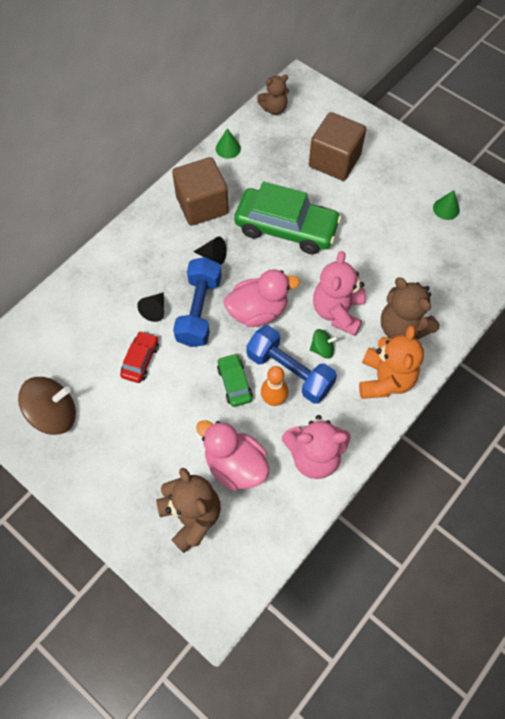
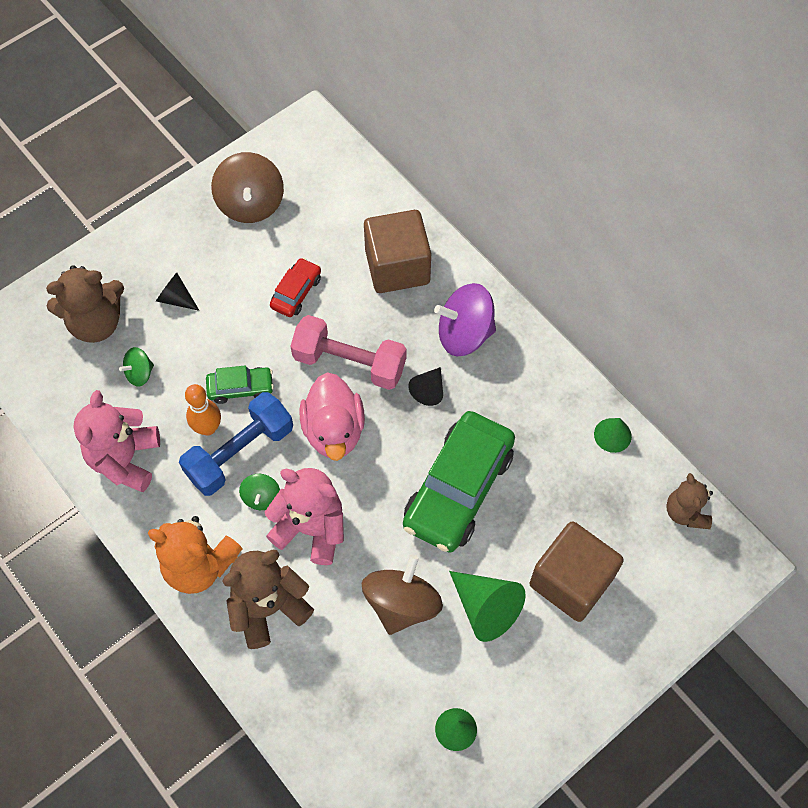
camera: 100 degrees right, 0 degrees up
(140, 360) = (296, 292): red car -> red car turned 90 degrees counterclockwise
(155, 310) = (361, 314): black cone -> black cone (176, 298)
(163, 240) = (464, 334): none -> purple spinning top
(199, 310) = (349, 363): blue dumbbell -> pink dumbbell
(202, 205) = (514, 387): brown cube -> brown cube (397, 267)
(235, 465) = (140, 373): pink duck -> green spinning top
(365, 203) = (486, 608): none -> green cone
(376, 249) = (402, 604): none -> brown spinning top

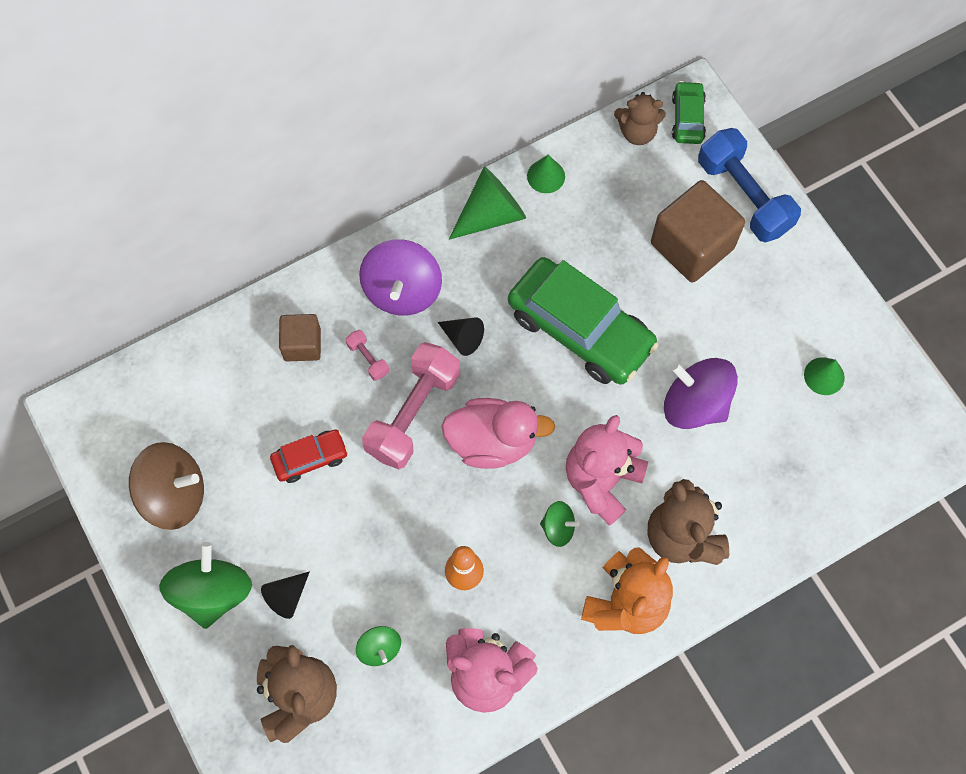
camera: 80 degrees left, 5 degrees up
(174, 246) = (212, 592): none -> green spinning top
(240, 388) = (421, 535): green car -> green car (687, 118)
(240, 452) = (501, 545): blue dumbbell -> blue dumbbell (743, 196)
(296, 292) = (310, 458): red car -> red car turned 120 degrees clockwise
(394, 319) = (368, 359): none -> pink dumbbell
(397, 267) = (302, 344): brown cube -> brown cube, size x0.57
(402, 604) = (695, 404): brown spinning top -> purple spinning top
(486, 608) = (709, 327): green cone -> green cone (491, 214)

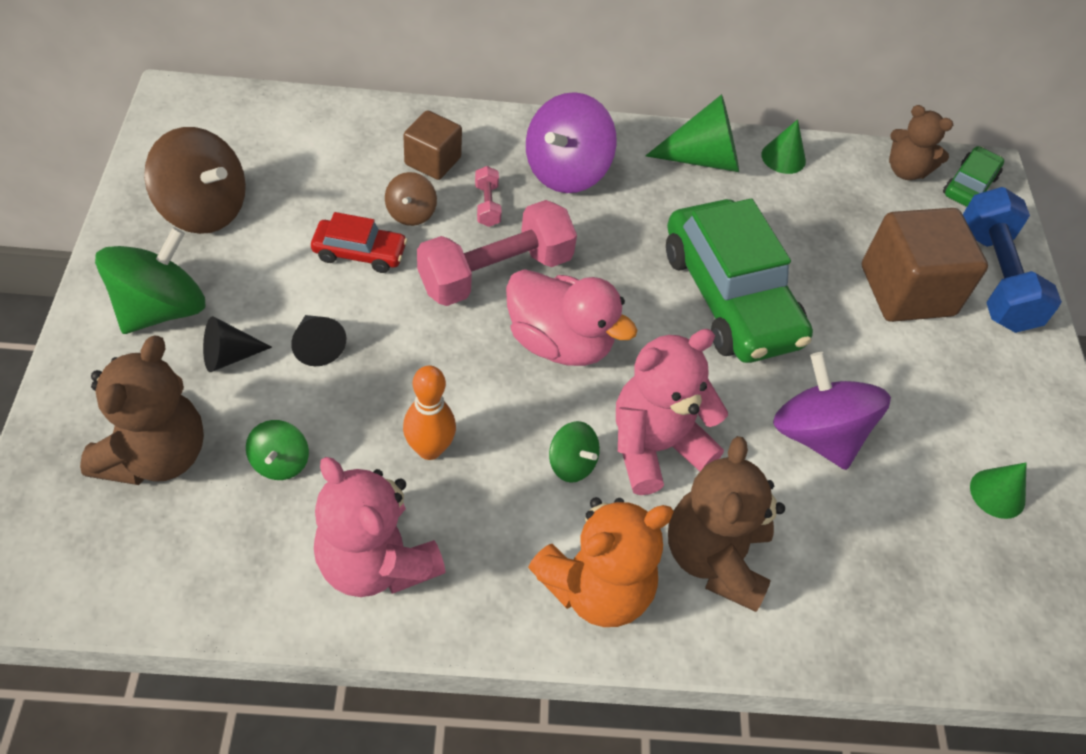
camera: 25 degrees right, 15 degrees down
(320, 401) = (411, 213): none -> brown spinning top
(462, 338) = (597, 239): black cone -> black cone (317, 346)

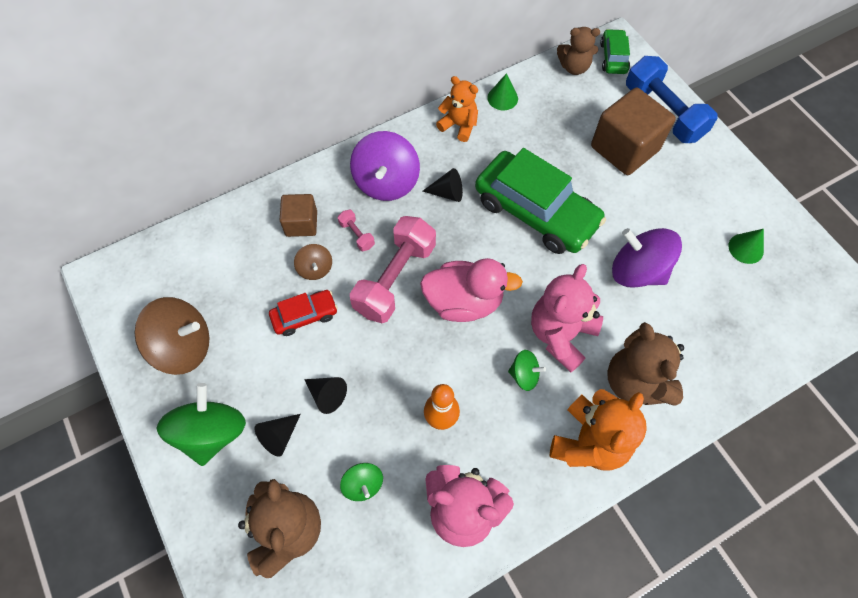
camera: 25 degrees left, 10 degrees up
(632, 219) = (447, 193): none -> black cone
(704, 158) = (459, 125): green cone -> orange teddy bear

